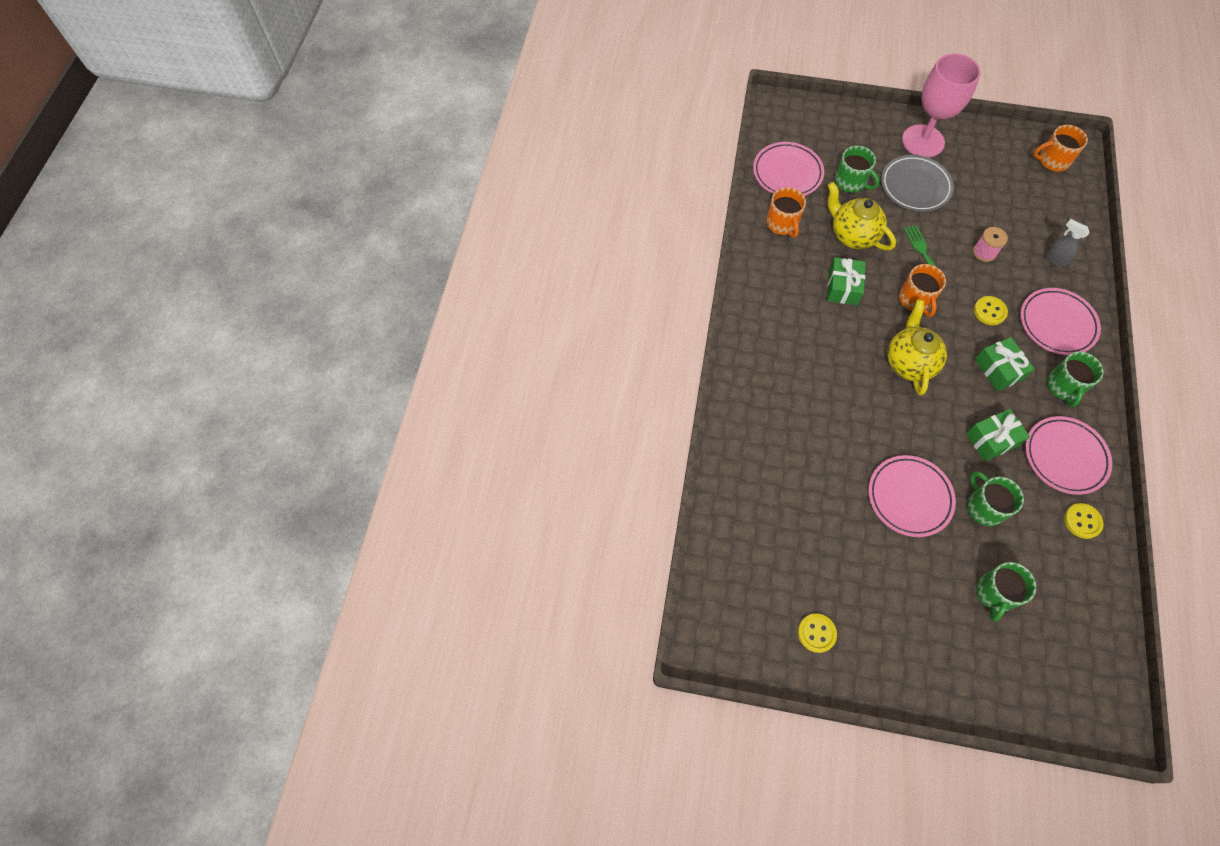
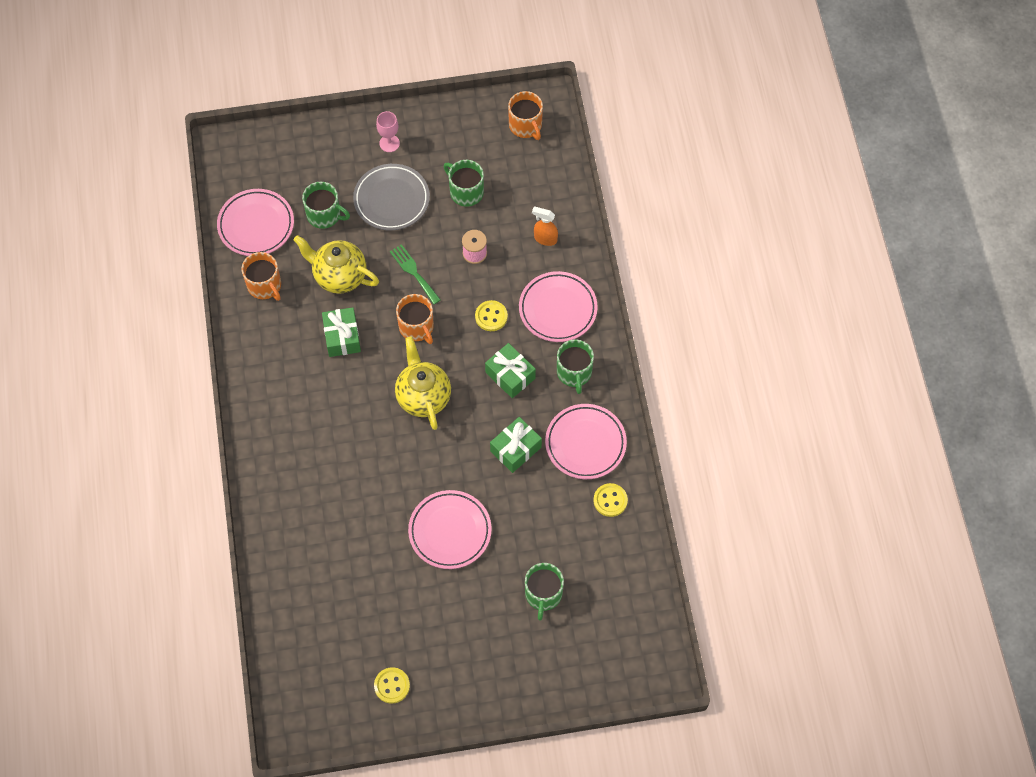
camera: 20 degrees left, 0 degrees up
(923, 141) = (389, 143): pink goblet -> pink goblet, size x0.45
(984, 507) = (520, 517): green mug -> green mug (466, 192)
(1052, 160) = (526, 125): orange mug -> orange mug turned 90 degrees counterclockwise
(1054, 259) = (545, 239): grey spray bottle -> orange spray bottle

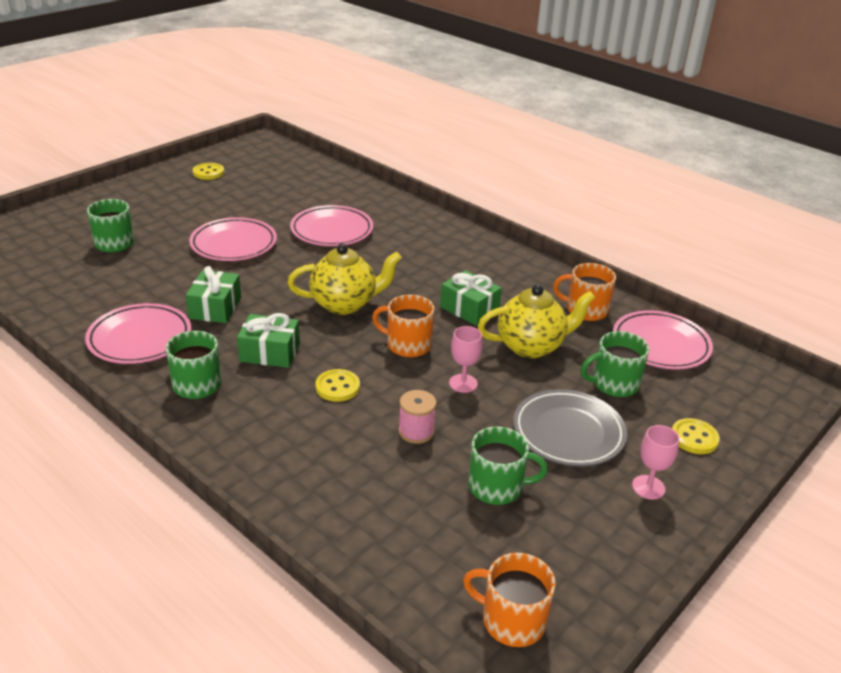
camera: 140 degrees right, 30 degrees down
(414, 272) = (463, 383): green fork -> pink goblet
(423, 397) = (345, 304): yellow teapot -> yellow teapot turned 45 degrees counterclockwise
(545, 239) = (344, 490): orange spray bottle -> none
(558, 309) = (263, 428): pink plate -> pink plate (332, 231)
(610, 500) = (83, 313): yellow button -> yellow button (694, 438)

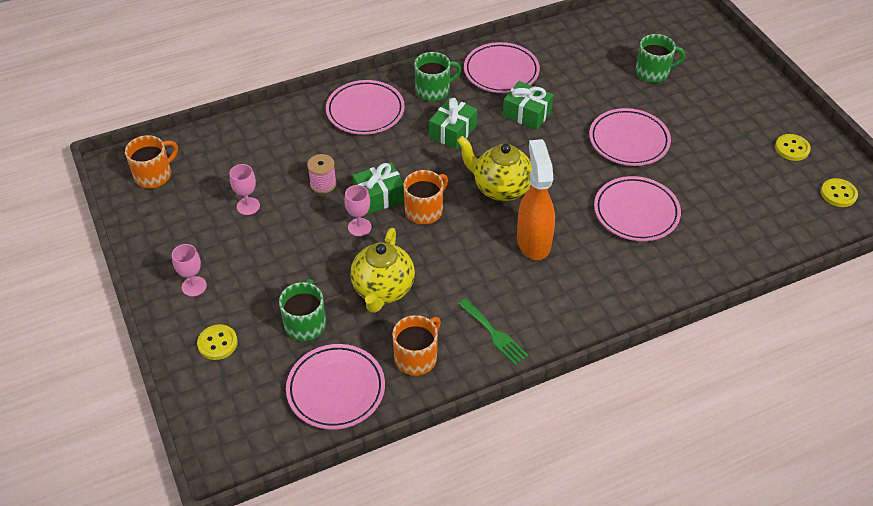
camera: 115 degrees right, 15 degrees up
(262, 433) = (365, 111): none -> pink plate
(337, 387) = (393, 157): yellow button -> yellow button (838, 194)
(345, 304) = (500, 188): yellow teapot -> yellow teapot turned 105 degrees clockwise
(404, 275) = (533, 241): none -> orange spray bottle
(469, 309) = (458, 269): green gift -> green gift (379, 196)
(497, 487) = (248, 206): green mug -> pink goblet
(524, 277) = (494, 334): none -> green fork
(568, 432) = (271, 266): grey plate -> none

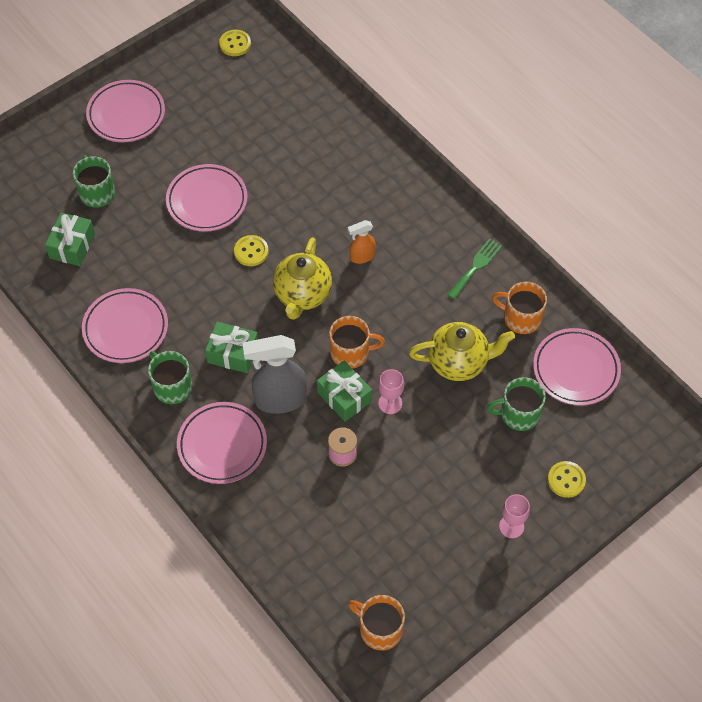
camera: 105 degrees left, 10 degrees up
(248, 206) = (394, 515): pink goblet -> none
(394, 153) = (279, 400): none -> grey spray bottle
(424, 210) = (351, 352): orange mug -> orange mug turned 150 degrees clockwise
(527, 114) = (188, 292): green gift -> green gift (72, 246)
(533, 241) = (362, 257): orange spray bottle -> orange spray bottle, size x0.53
(636, 212) = (301, 184): pink plate -> pink plate (126, 114)
(792, 148) = (184, 77): yellow button -> yellow button (251, 251)

